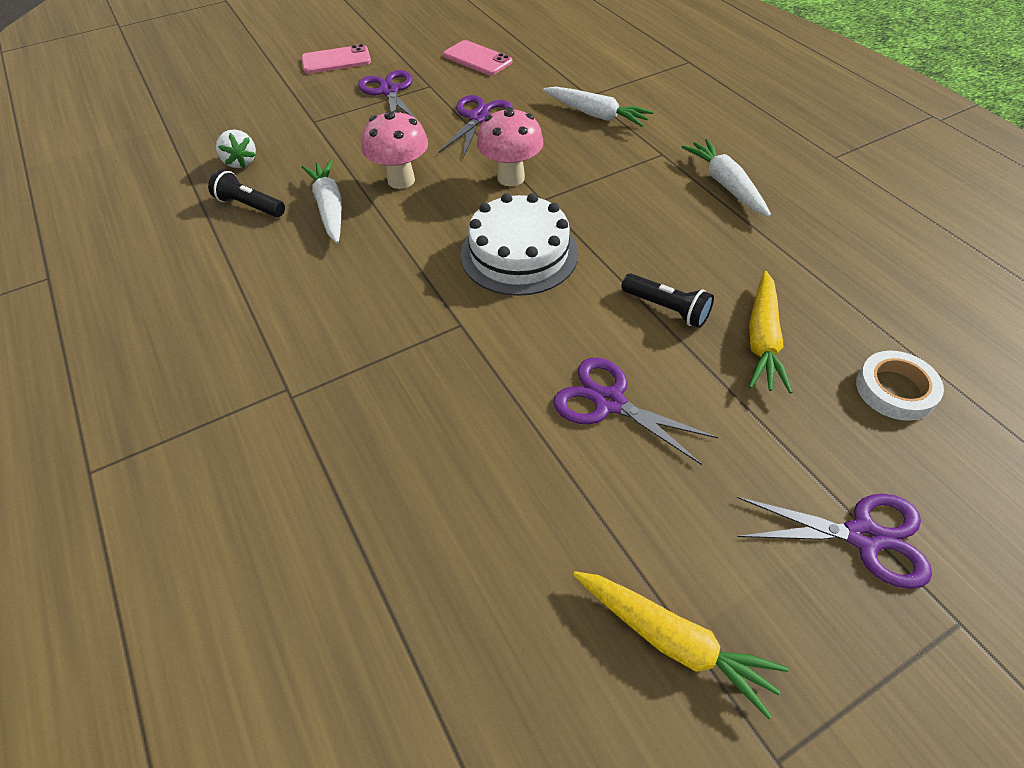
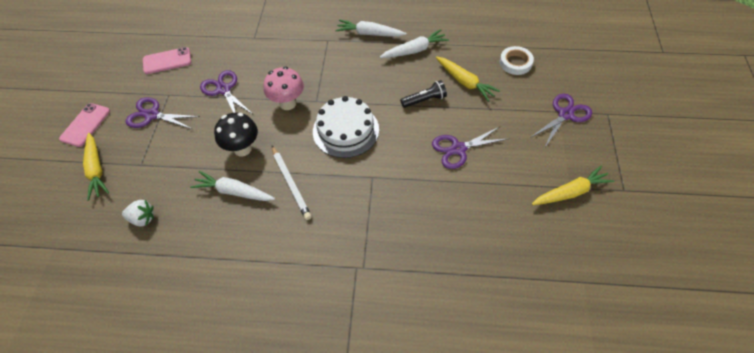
camera: 55 degrees left, 5 degrees up
(250, 206) = (193, 230): black flashlight -> none
(283, 98) = (96, 170): none -> yellow carrot
(381, 249) = (291, 183): none -> white pencil
(401, 180) = (242, 149): pink mushroom -> black mushroom
(596, 115) = (273, 44): white carrot -> white carrot (414, 50)

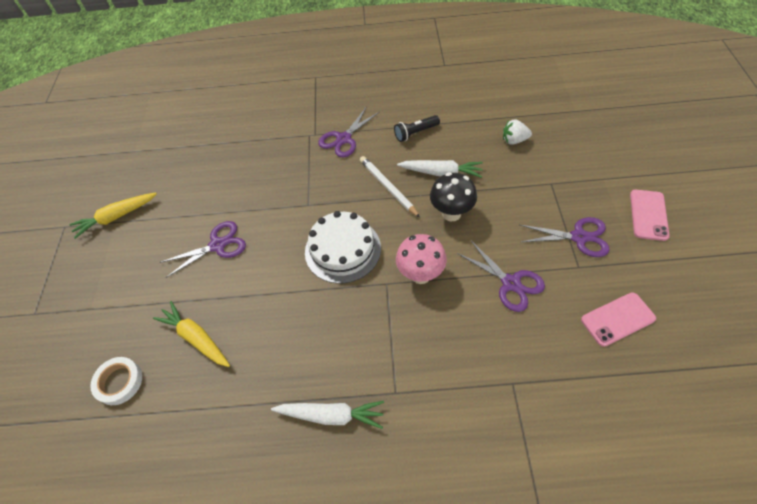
camera: 175 degrees right, 0 degrees up
(96, 170) = (592, 172): yellow carrot -> none
(414, 50) = (261, 388): white carrot -> none
(424, 100) = (251, 302): black flashlight -> black flashlight (415, 133)
(565, 114) = (85, 305): purple scissors -> purple scissors (344, 139)

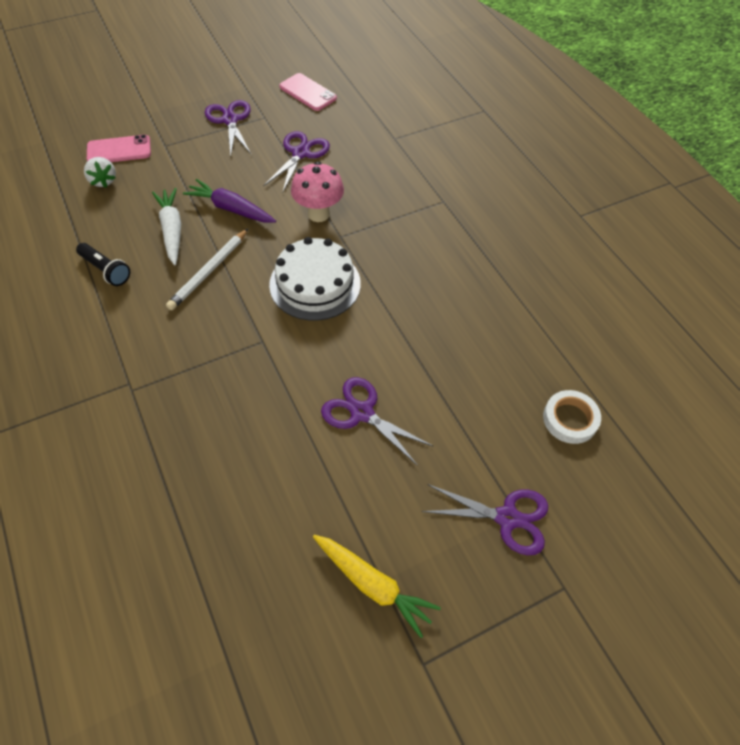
camera: 120 degrees left, 0 degrees up
(196, 338) = (484, 372): yellow carrot -> none
(331, 415) = (487, 235): white carrot -> none
(344, 139) = (132, 344): purple scissors -> purple scissors (507, 518)
(451, 213) = (231, 209): black mushroom -> purple carrot
(648, 215) = (188, 84): pink phone -> pink phone (119, 150)

